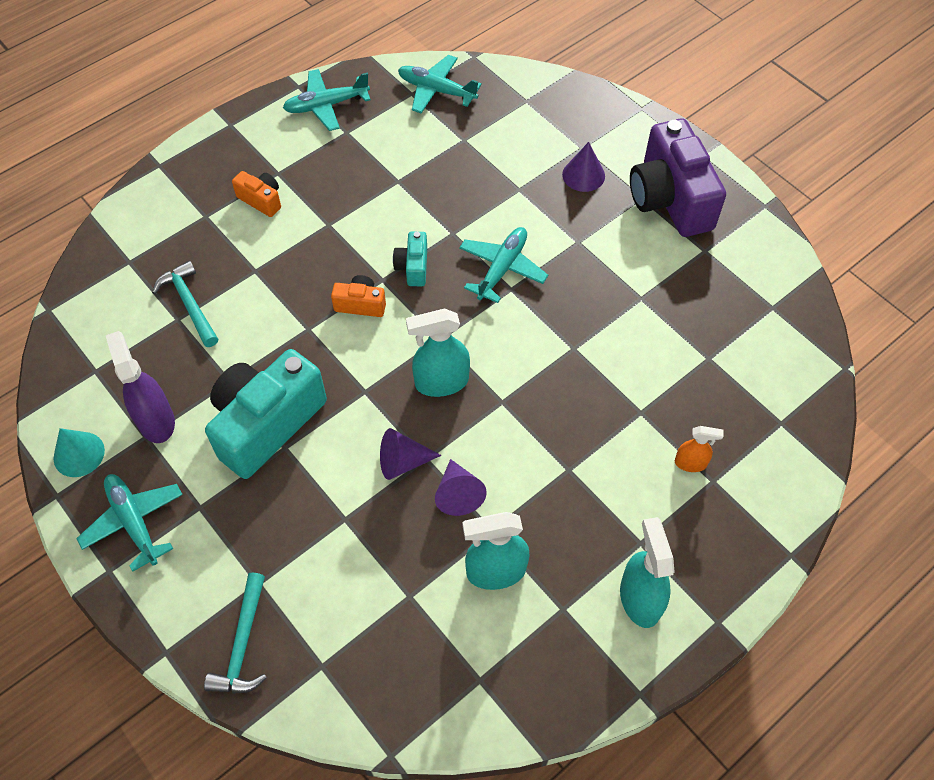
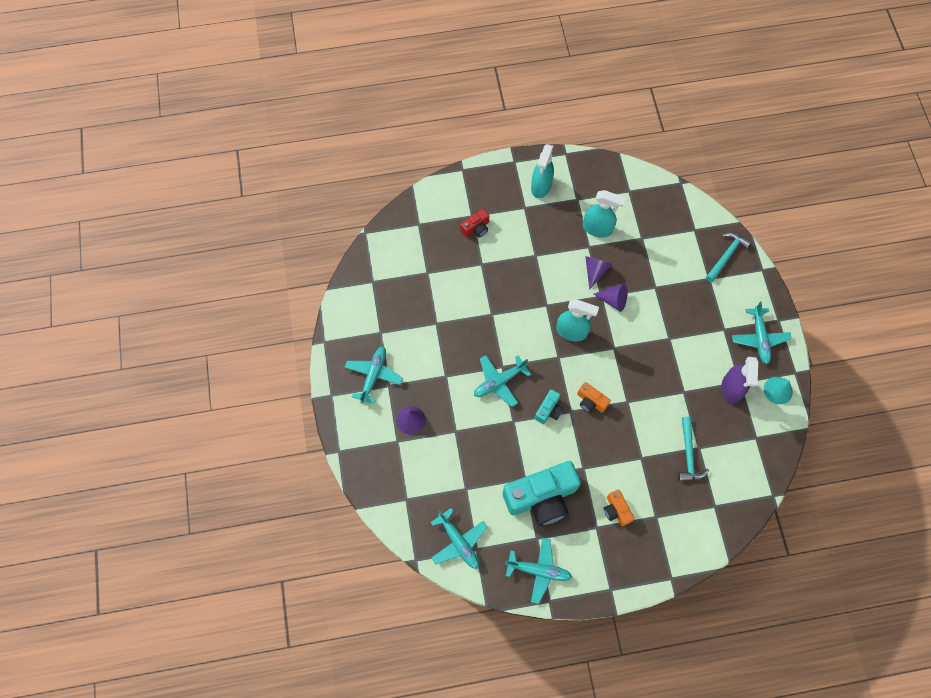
camera: 150 degrees left, 10 degrees up
(266, 424) = (673, 356): turquoise camera -> turquoise camera (541, 497)
(670, 199) = (373, 375): purple camera -> turquoise plane
(690, 463) = (476, 228): orange spray bottle -> red camera

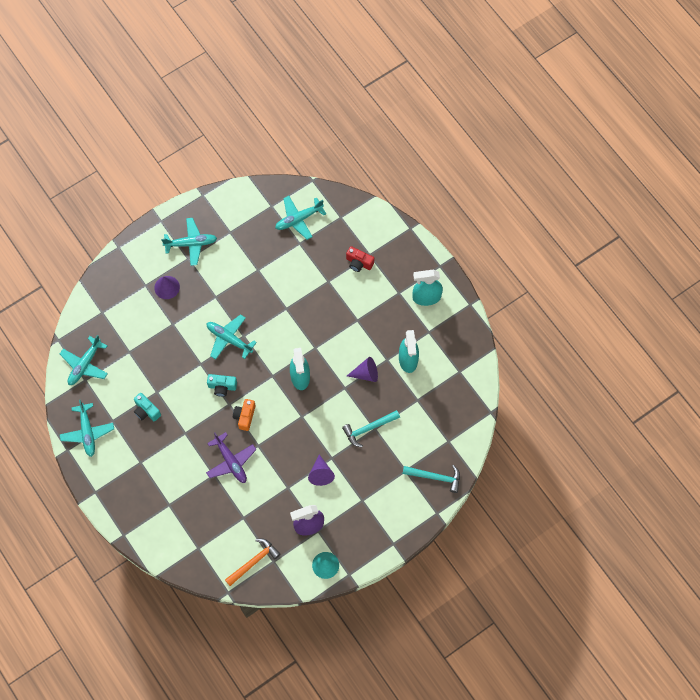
camera: 65 degrees right, 0 degrees up
(541, 497) = (146, 411): turquoise camera -> turquoise camera, size x0.46
(613, 300) = (345, 399): purple cone -> purple cone (321, 474)
(616, 510) = (161, 472): orange camera -> none
(634, 435) = (231, 461): none -> purple plane
(688, 454) = (233, 511): turquoise hammer -> turquoise hammer (368, 428)
(750, 456) = (254, 561): none -> orange hammer
(759, 338) = (367, 533): turquoise plane -> turquoise plane (298, 219)

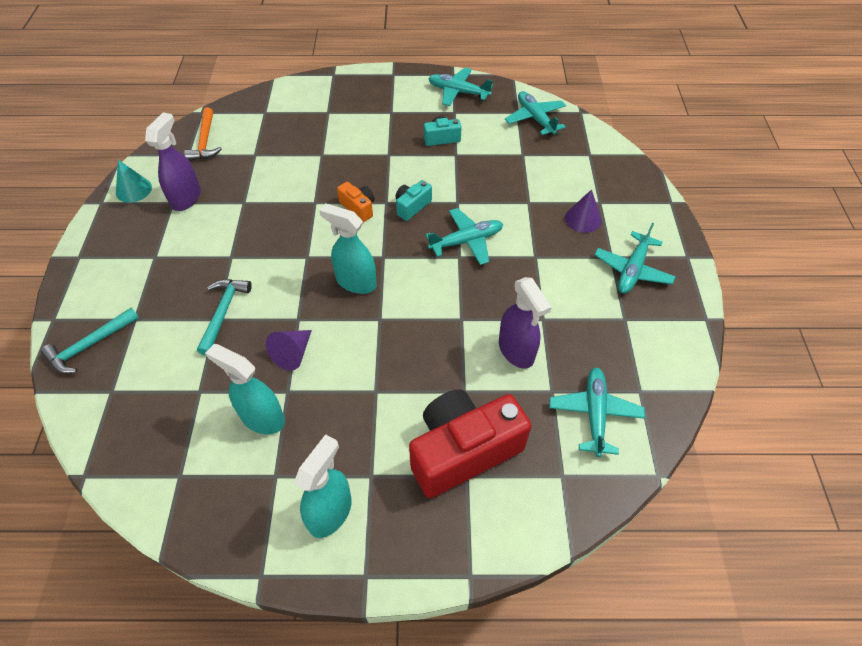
camera: 125 degrees right, 15 degrees down
(231, 461) = (321, 173): purple plane -> none
(287, 271) = (516, 351): none -> purple spray bottle
(321, 474) = (225, 237): purple cone -> none
(359, 263) = (463, 451): red camera -> red camera, size x2.19

